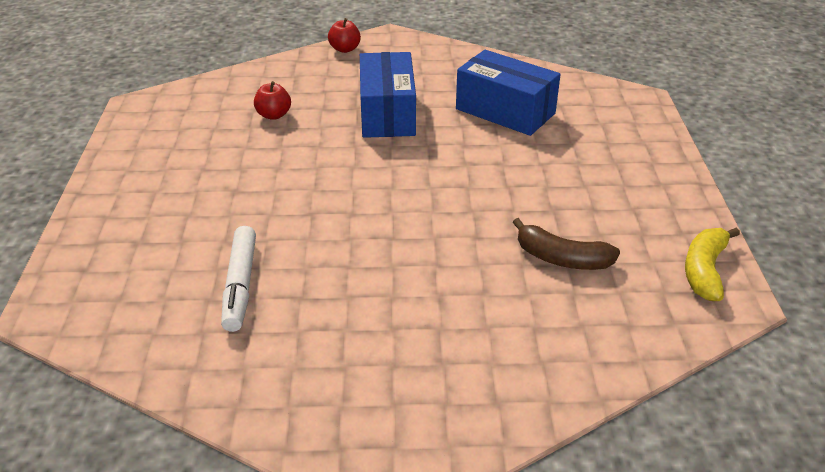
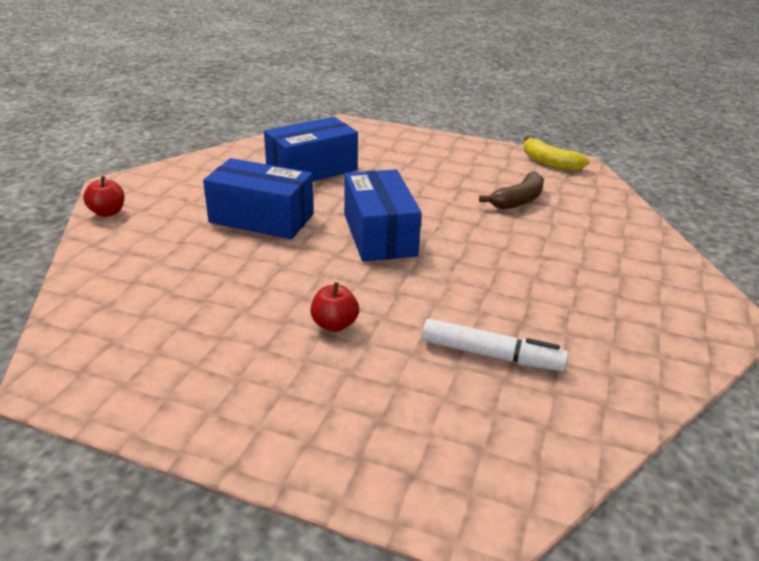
camera: 70 degrees left, 5 degrees down
(274, 115) = (196, 280): red apple -> red apple (334, 324)
(406, 180) = (379, 234): none -> blue box

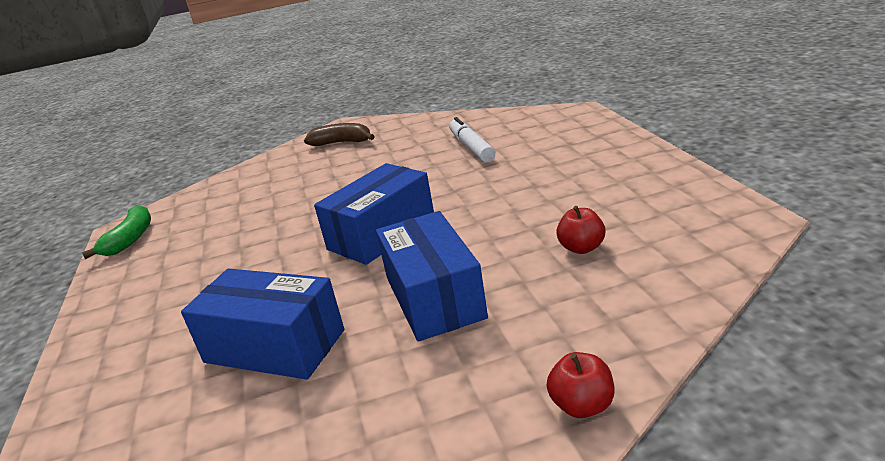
camera: 120 degrees left, 5 degrees down
(334, 324) = (523, 187): red apple -> red apple (581, 248)
(518, 200) = (241, 217): brown banana -> brown banana (342, 143)
(549, 163) = (130, 239): yellow banana -> green banana

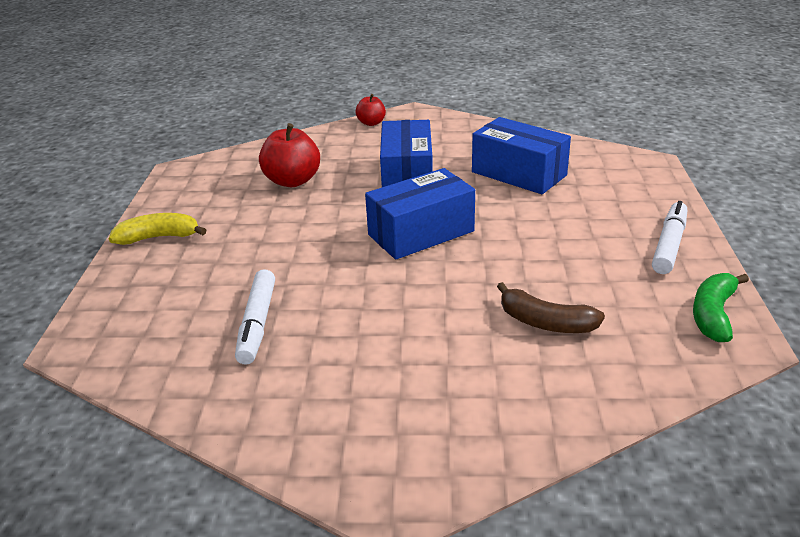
camera: 165 degrees left, 5 degrees up
(125, 290) = (669, 245): none -> white marker
(342, 143) = (415, 426): brown banana -> brown banana (545, 322)
(581, 248) = (292, 181): red apple -> red apple, size x1.74
(634, 162) = (159, 237): none -> yellow banana

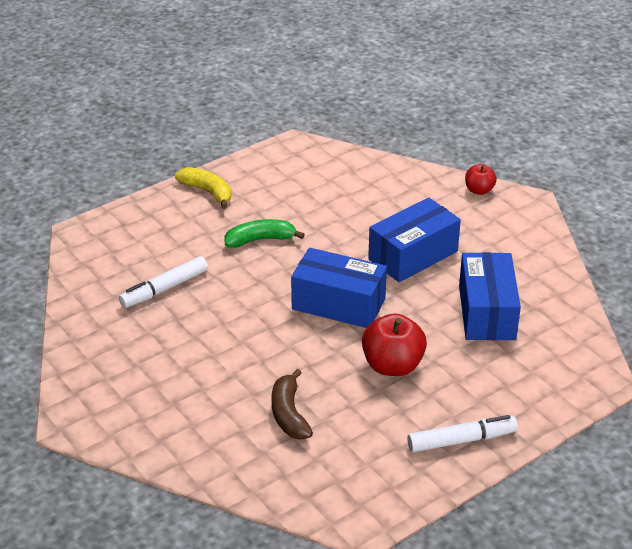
camera: 50 degrees right, 5 degrees up
(292, 181) = (340, 204): red apple -> red apple (392, 365)
(713, 314) = (382, 495): green banana -> green banana (260, 240)

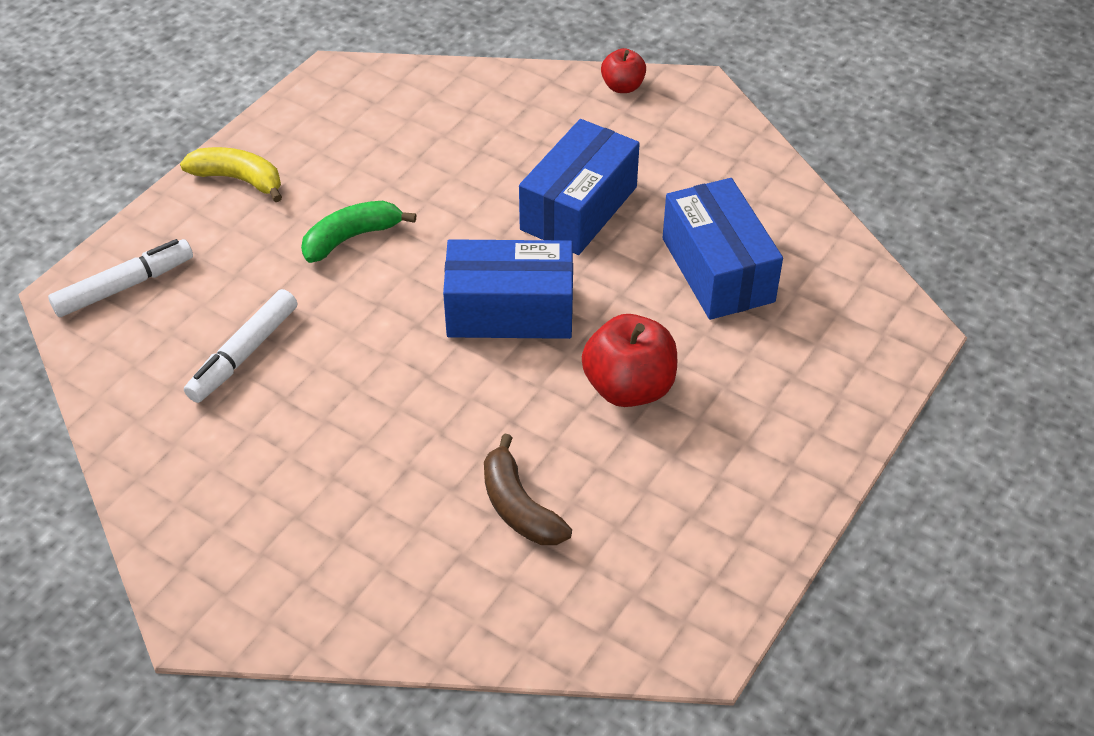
camera: 20 degrees left, 10 degrees up
(461, 440) = (774, 477): white marker -> white marker (124, 286)

